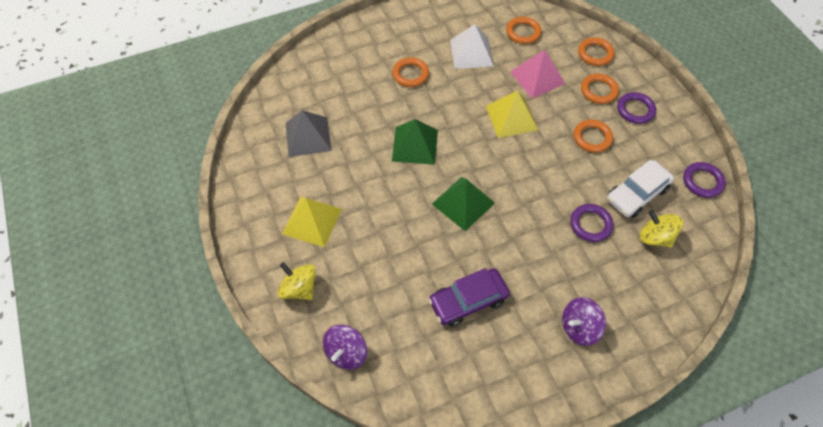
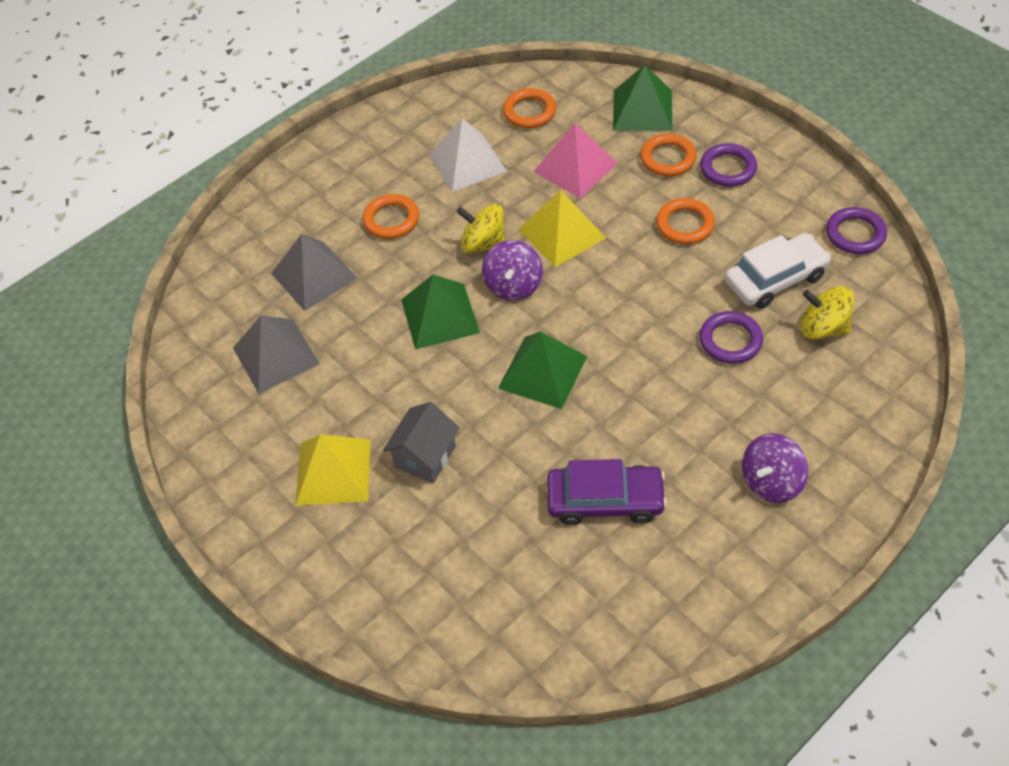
camera: 15 degrees left, 5 degrees down
(299, 288) = (355, 571): yellow spinning top -> yellow spinning top (483, 244)
(346, 353) = (462, 634): purple spinning top -> purple spinning top (513, 285)
(350, 94) = (314, 275): none -> grey pyramid
(370, 232) = (425, 457): none -> grey house
(468, 300) = (605, 501): purple car -> purple car turned 135 degrees counterclockwise
(595, 54) = (642, 110): orange ring -> green pyramid
(636, 194) = (775, 279): white car -> white car turned 150 degrees counterclockwise

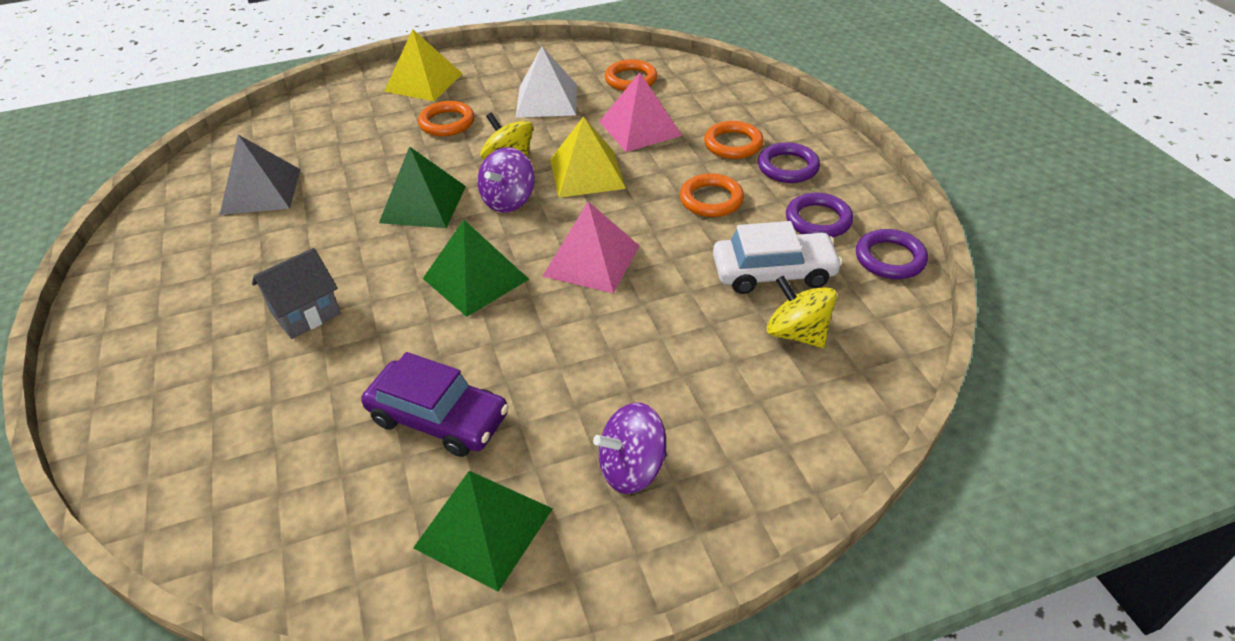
camera: 20 degrees right, 10 degrees down
(314, 275) = (347, 144): grey pyramid -> none
(333, 472) = (217, 297): yellow pyramid -> yellow pyramid (423, 82)
(625, 320) = (591, 260): none -> pink pyramid
(642, 110) = (735, 103): green pyramid -> green pyramid (483, 528)
(730, 340) = (685, 312): purple ring -> purple ring (818, 220)

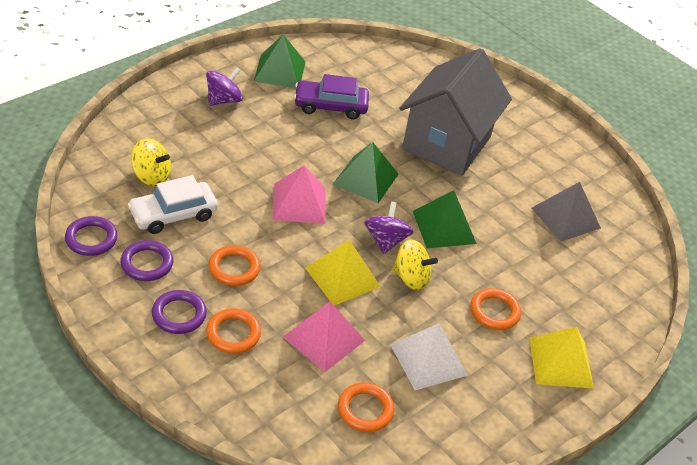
camera: 150 degrees right, 0 degrees up
(306, 313) = (446, 143): grey house -> grey house, size x2.23

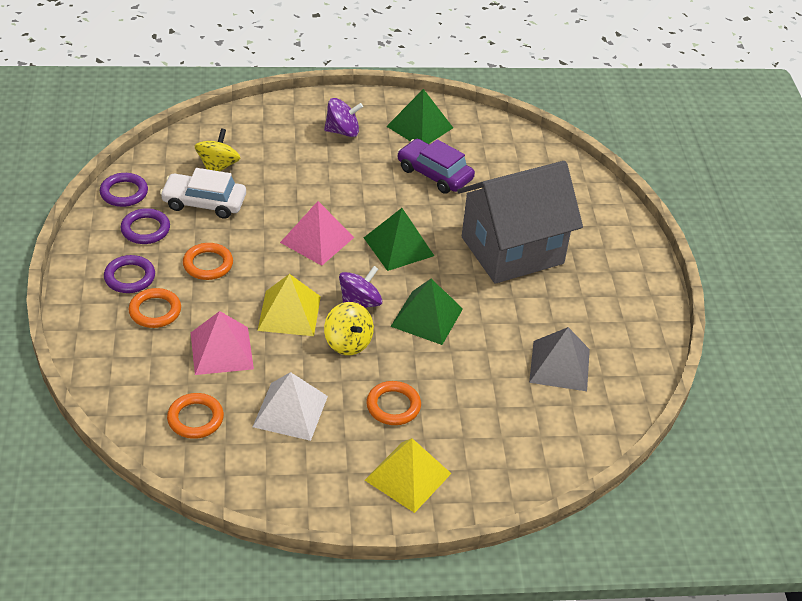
camera: 40 degrees right, 0 degrees up
(151, 176) = (218, 166): yellow spinning top -> yellow spinning top turned 135 degrees counterclockwise

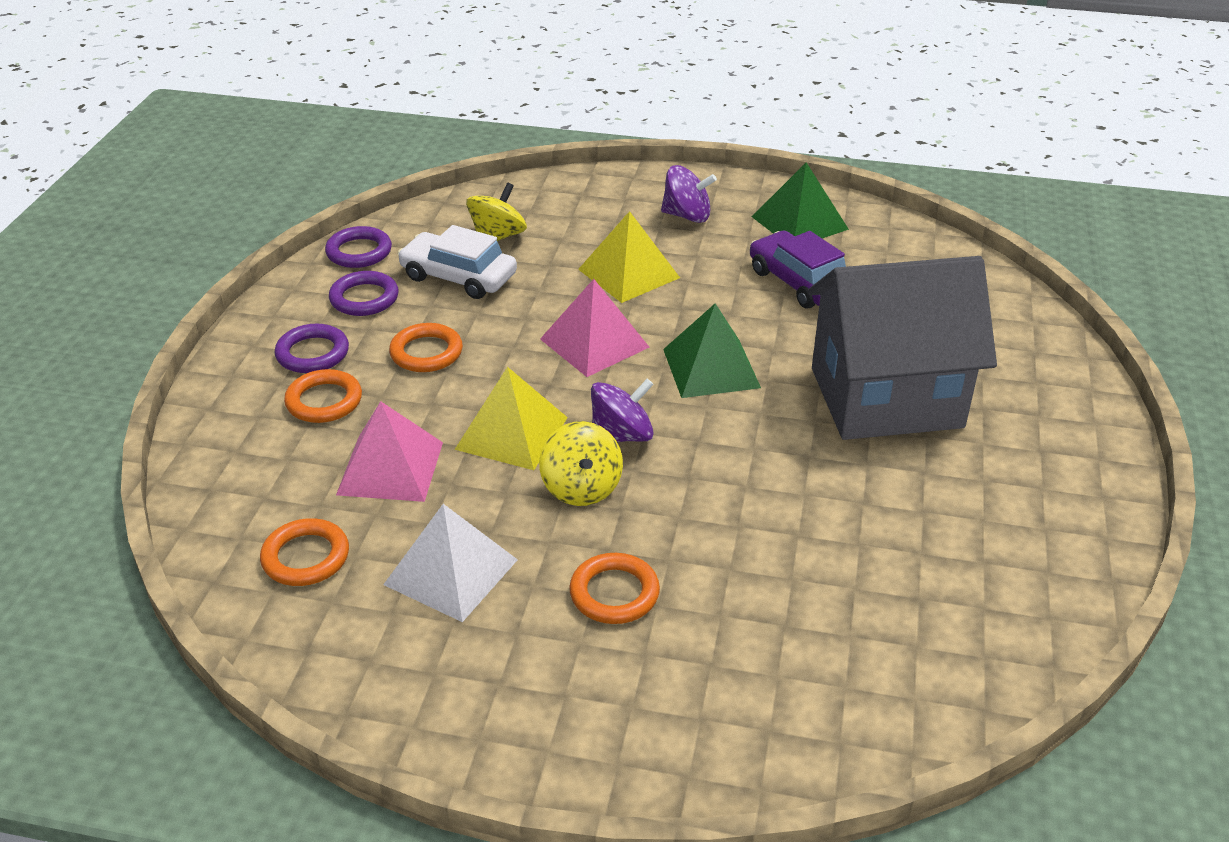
camera: 20 degrees right, 5 degrees down
(408, 476) = (595, 710): yellow pyramid -> yellow pyramid (629, 273)
(426, 317) = (717, 471): green pyramid -> none
(559, 365) = (913, 579): grey pyramid -> none

